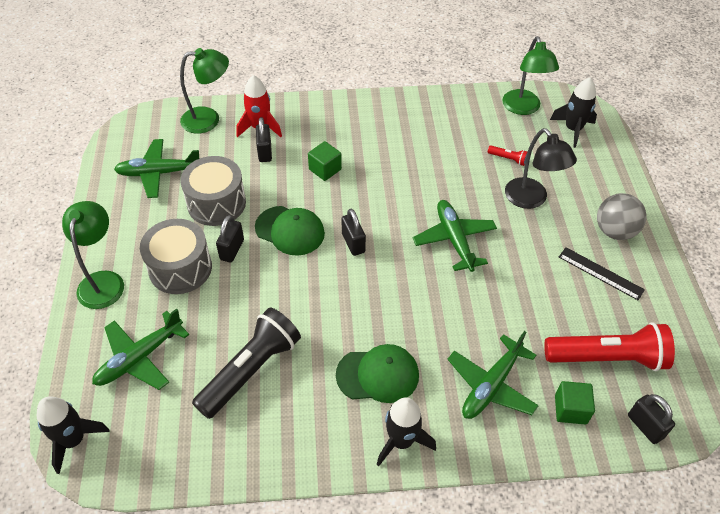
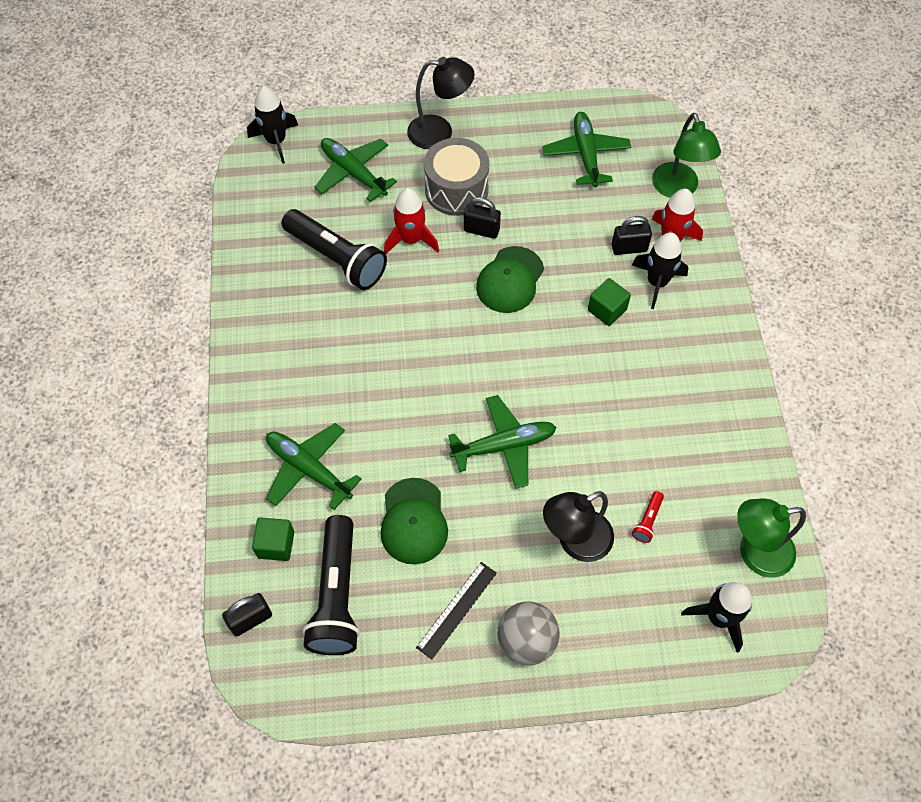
camera: 90 degrees right, 10 degrees up
(103, 281) = (440, 132): green lamp -> black lamp
(216, 203) = (545, 210): grey drum -> none
(235, 305) = (411, 240): none -> red rocket
(353, 243) = (494, 341): black padlock -> none
(378, 375) = (326, 365): green cap -> green cap (414, 521)
(401, 441) = (254, 384): black rocket -> black rocket (657, 282)
(607, 358) = (336, 595): red flashlight -> black flashlight

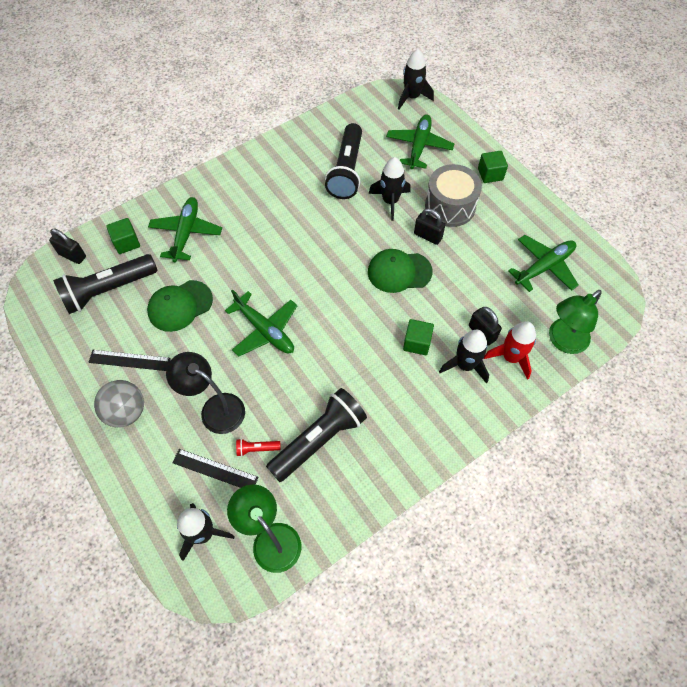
camera: 60 degrees right, 0 degrees up
(411, 240) = (390, 201): red rocket -> black rocket
(440, 132) = (490, 174): black lamp -> green cube
(481, 230) = (428, 236): black padlock -> black padlock turned 45 degrees counterclockwise
(650, 574) = (215, 470): none -> black ruler
(668, 455) = (319, 439): none -> black flashlight

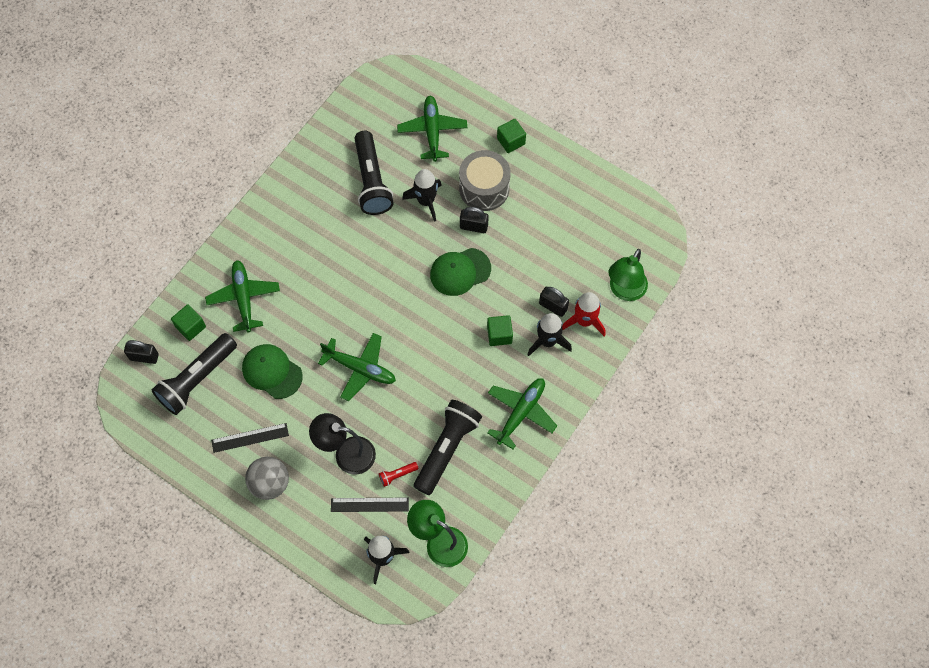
camera: 20 degrees left, 5 degrees up
(180, 306) = (272, 372): green cap -> green cap turned 90 degrees clockwise
(412, 97) = (405, 75): black rocket -> none
(544, 267) = (589, 224): green plane -> green plane (521, 413)

